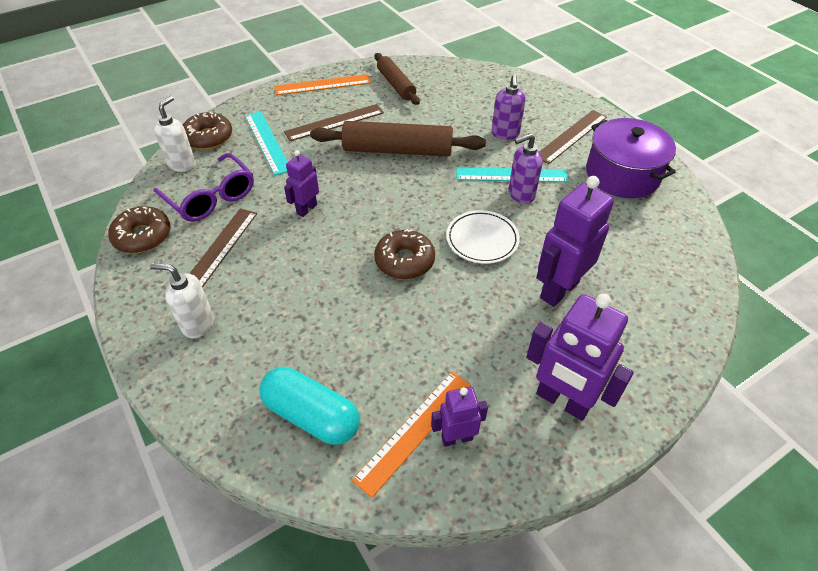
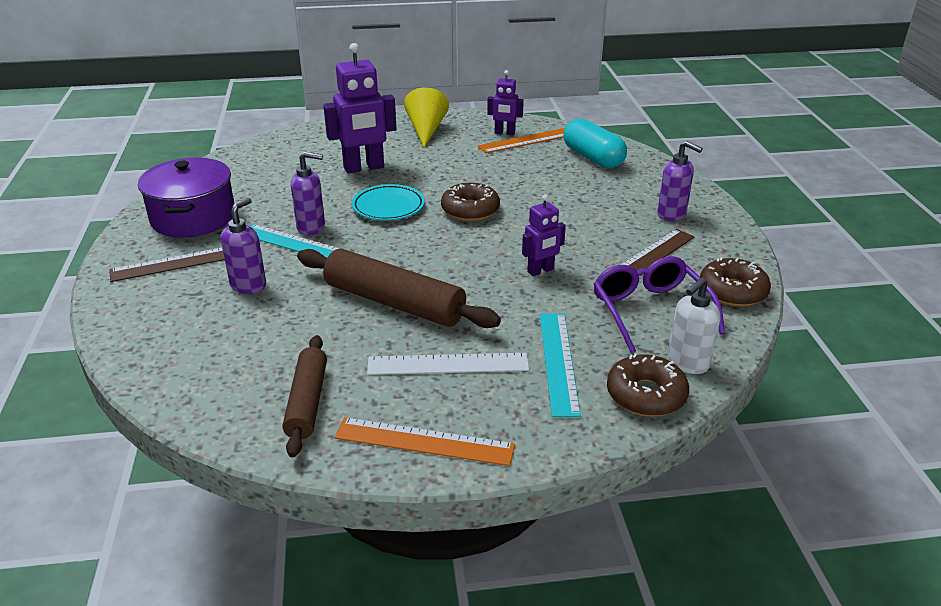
camera: 155 degrees left, 15 degrees down
(198, 324) = (672, 215): white soap dispenser -> purple soap dispenser
(334, 122) = (448, 364): brown ruler -> white ruler
(482, 240) = (388, 207): white plate -> turquoise plate
(562, 401) = (426, 130): purple robot -> yellow cone

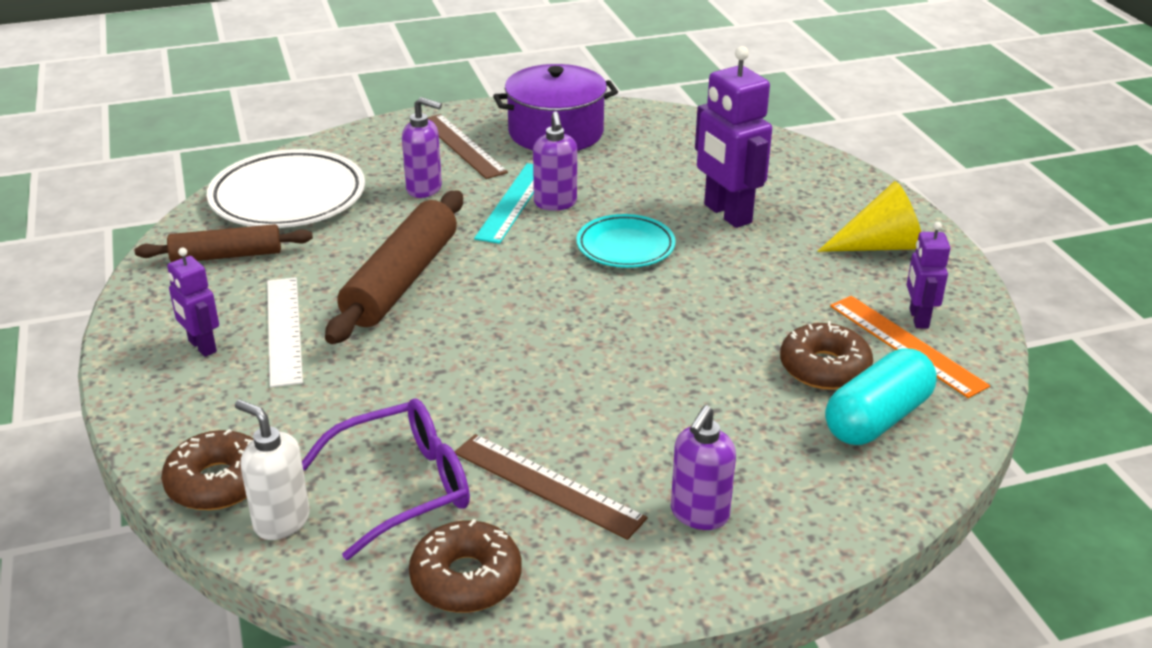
camera: 80 degrees right, 0 degrees up
(213, 364) = (288, 197): none -> white plate
(424, 441) = (159, 329): orange ruler -> none
(470, 210) = (639, 310): brown donut -> brown donut (824, 368)
(541, 271) = (491, 383): purple robot -> purple robot (202, 346)
(558, 362) = (286, 409): turquoise ruler -> none

